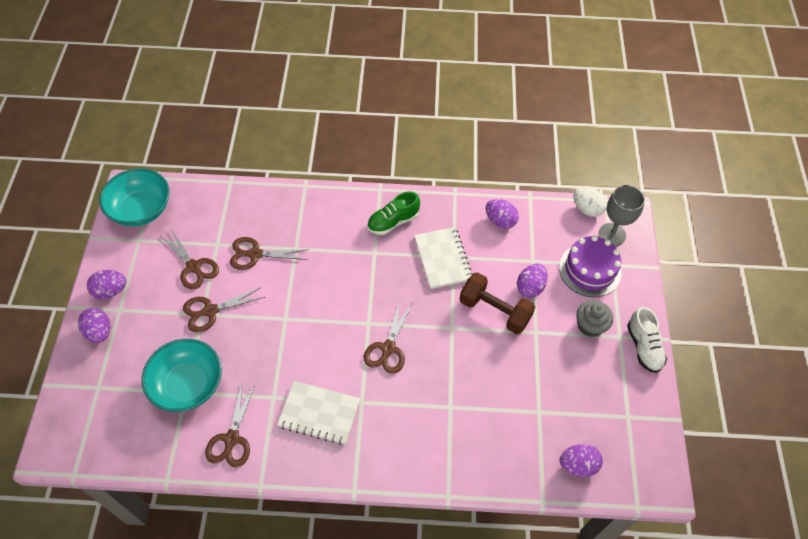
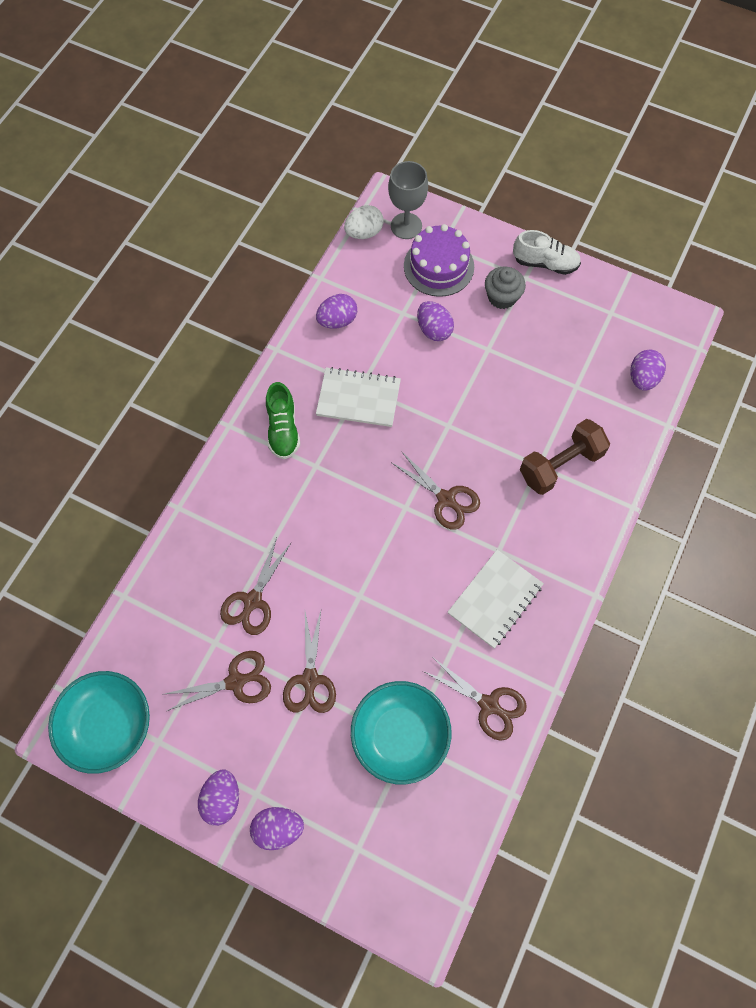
camera: 65 degrees left, 10 degrees up
(494, 311) = (447, 376): brown dumbbell -> brown dumbbell (560, 465)

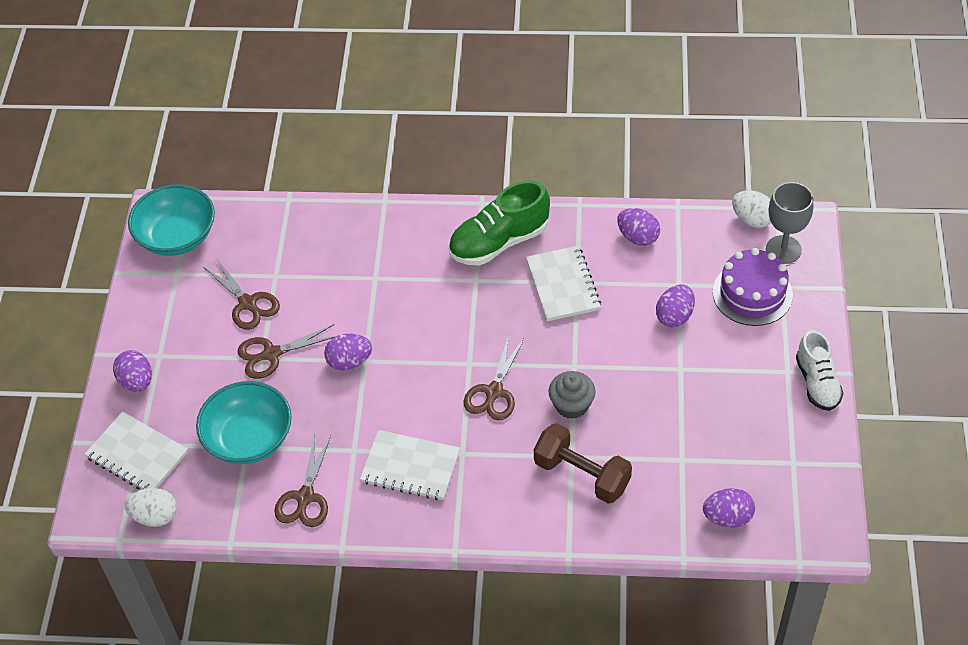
camera: 70 degrees right, 15 degrees down
(222, 799) = (146, 334): purple egg -> purple egg (349, 362)
(252, 601) = (323, 286): brown scissors -> none
(283, 429) = (499, 242): green shoe -> green shoe, size x1.50
(370, 856) = (137, 455): none -> white notebook
(452, 860) = (155, 516): none -> white egg
(502, 297) = (750, 359): grey cupcake -> grey cupcake (571, 405)

